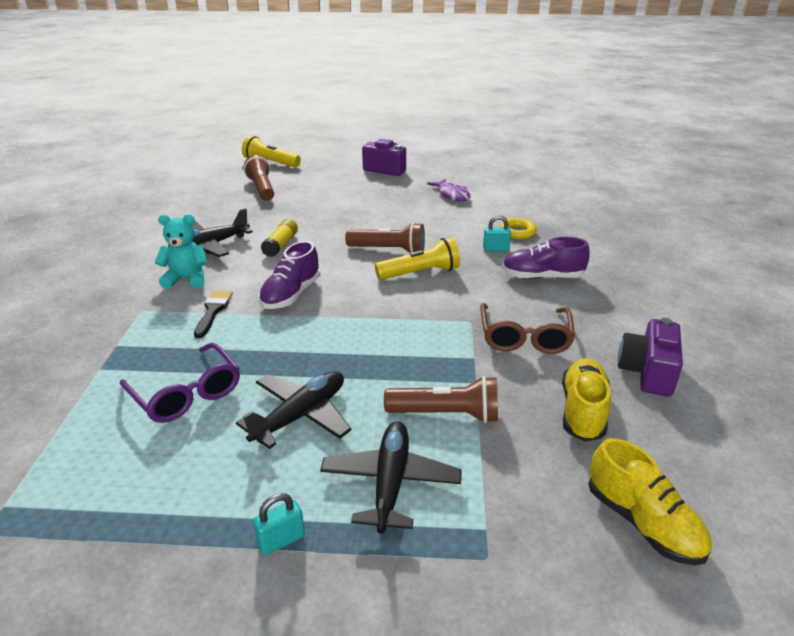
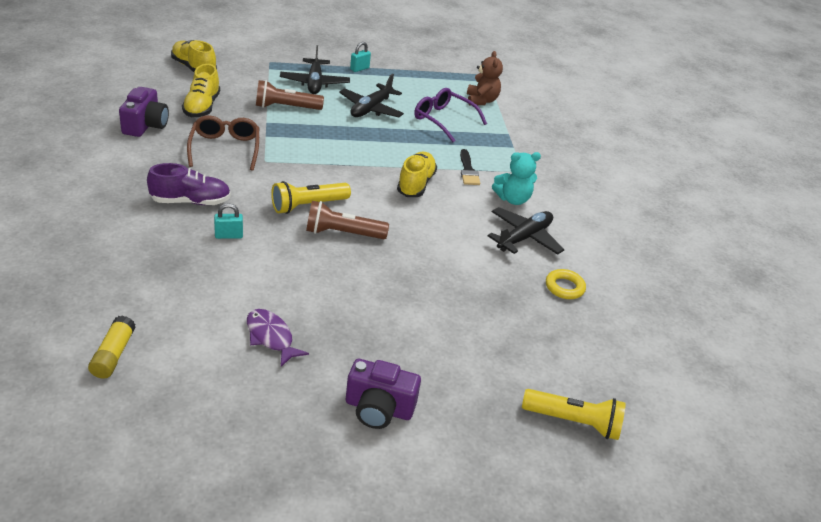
camera: 165 degrees right, 5 degrees up
(77, 443) = (481, 100): none -> brown teddy bear
(262, 189) = (539, 344): brown flashlight -> none
(281, 245) = (455, 239): yellow glue stick -> yellow glue stick (113, 354)
(291, 295) = (415, 184): purple shoe -> yellow shoe
(517, 232) = (197, 262): yellow ring -> yellow ring (564, 287)

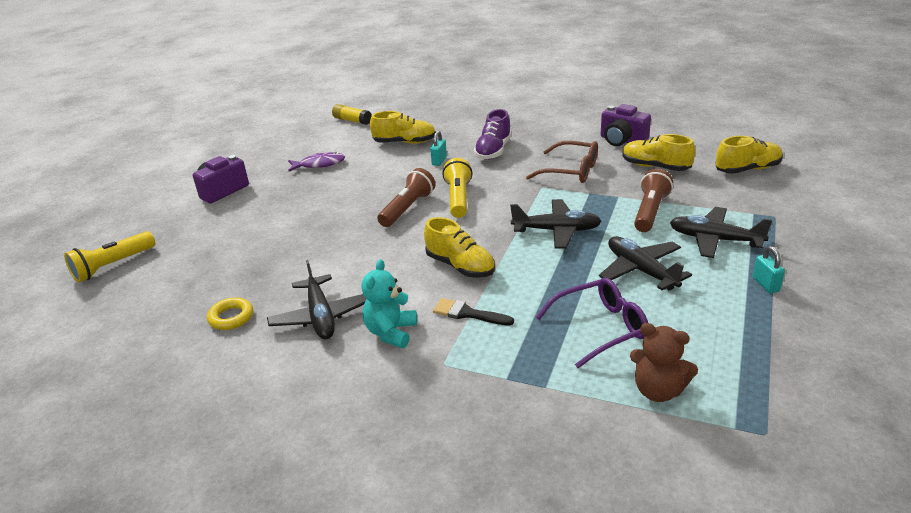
camera: 125 degrees right, 5 degrees down
(183, 276) = (404, 142): none -> yellow shoe
(337, 146) = (556, 231): none -> black plane

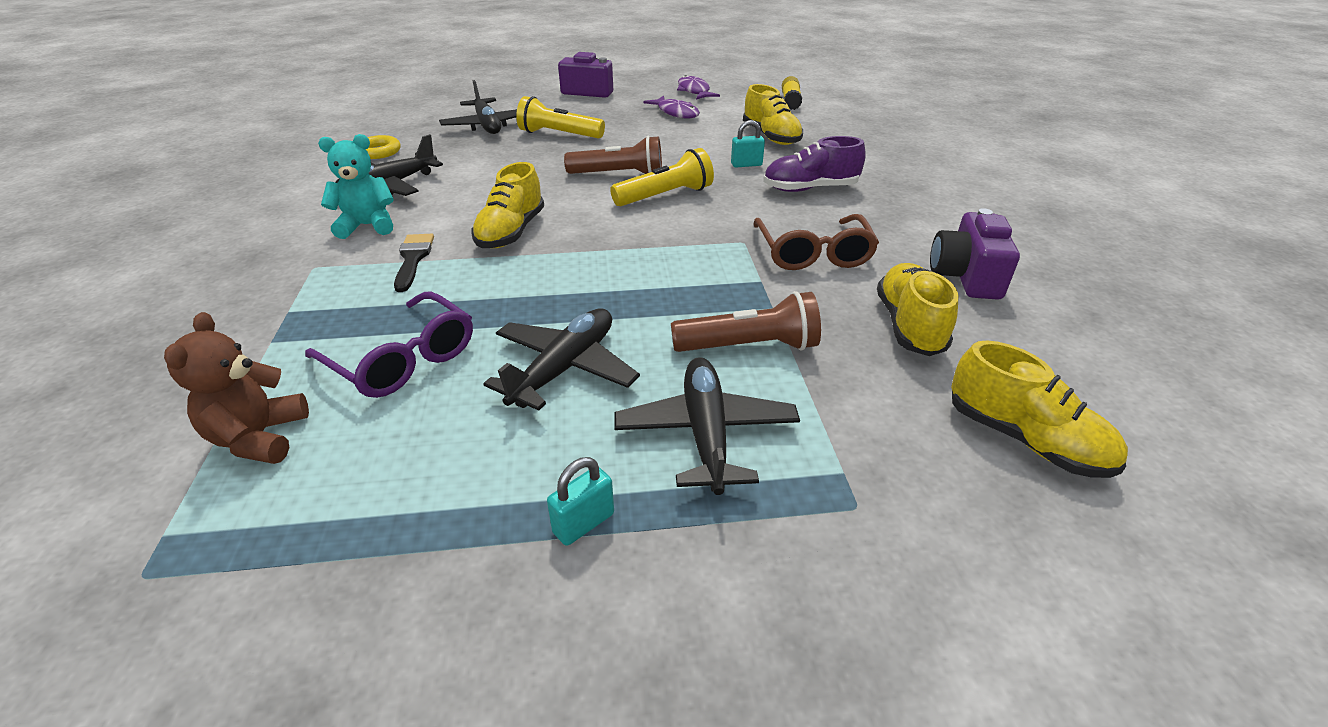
camera: 60 degrees right, 5 degrees up
(113, 266) = (443, 93): yellow flashlight -> yellow flashlight (559, 135)
(284, 148) = (694, 91): none -> purple fish
(556, 231) = (633, 277): black plane -> black plane (487, 125)

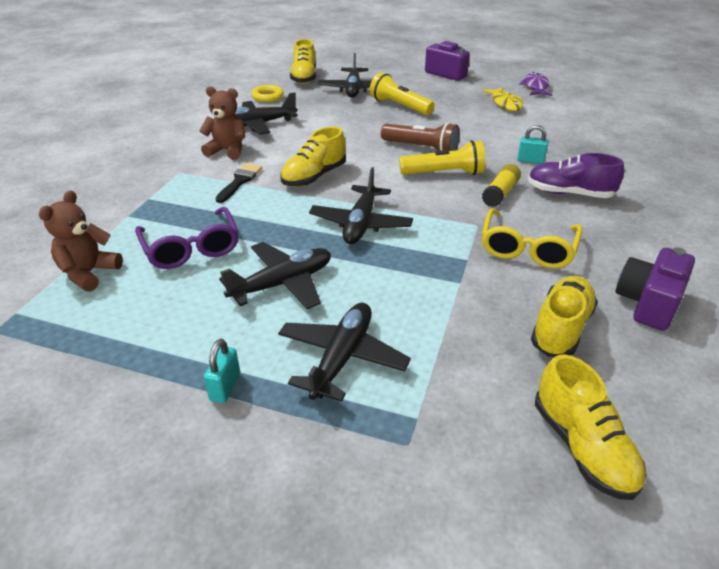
camera: 25 degrees right, 0 degrees up
(367, 226) = (227, 151): turquoise teddy bear -> brown teddy bear
(583, 523) = (225, 387): turquoise padlock -> turquoise padlock turned 60 degrees counterclockwise
(611, 272) = (361, 224): none -> black plane
(676, 113) = (505, 104): purple fish -> yellow fish
(749, 346) = (419, 306): brown flashlight -> none
(771, 137) = (571, 140): yellow shoe -> yellow shoe (304, 77)
(790, 101) = (615, 111): yellow glue stick -> yellow glue stick (500, 193)
(813, 254) = (527, 249): brown glasses -> yellow glasses

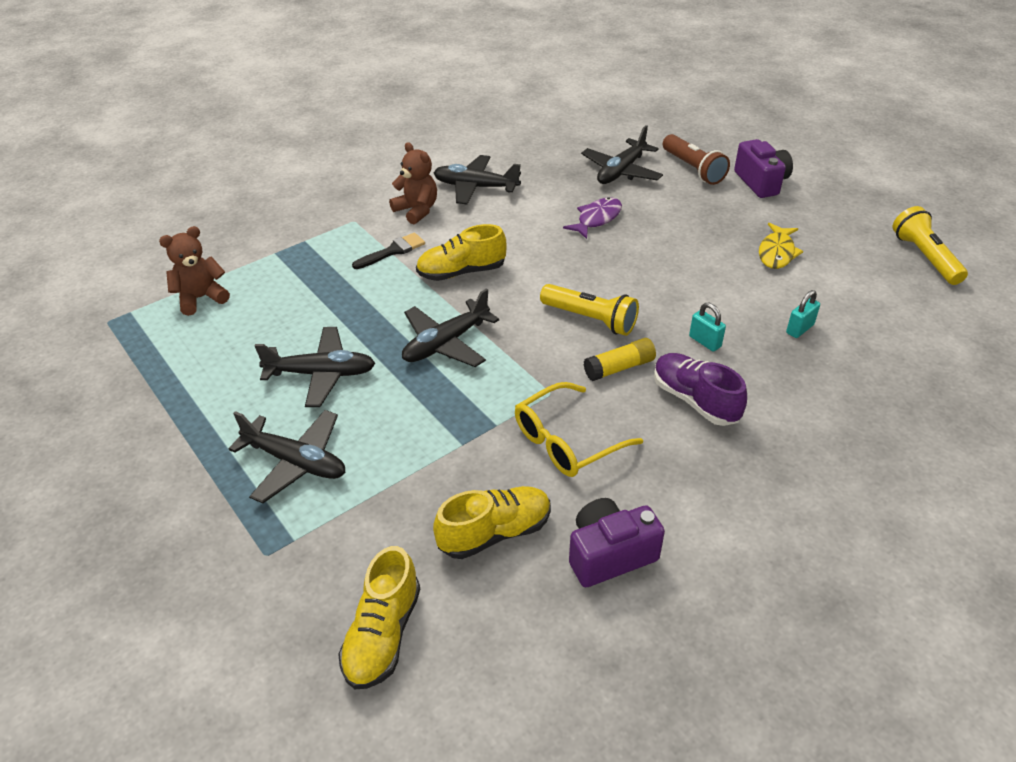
camera: 35 degrees right, 5 degrees up
(191, 248) = (289, 307): purple glasses -> none
(225, 387) = (198, 442): turquoise padlock -> turquoise padlock (799, 329)
(267, 97) = (521, 153): yellow ring -> none
(304, 77) = (586, 137): yellow shoe -> none
(342, 358) = (296, 462): black plane -> black plane turned 60 degrees clockwise
(399, 106) = (646, 213): yellow flashlight -> yellow flashlight (925, 257)
(421, 148) = (603, 278): brown flashlight -> brown flashlight (693, 169)
(535, 87) = (850, 240): purple fish -> purple fish (597, 219)

